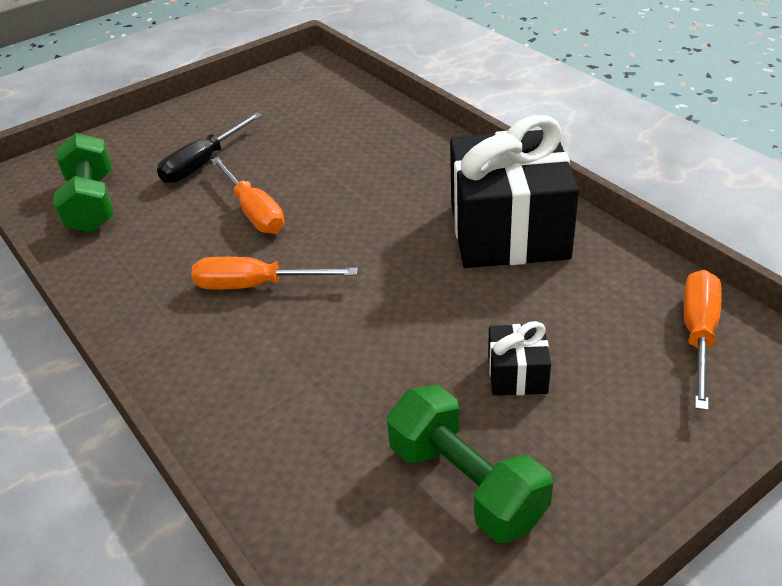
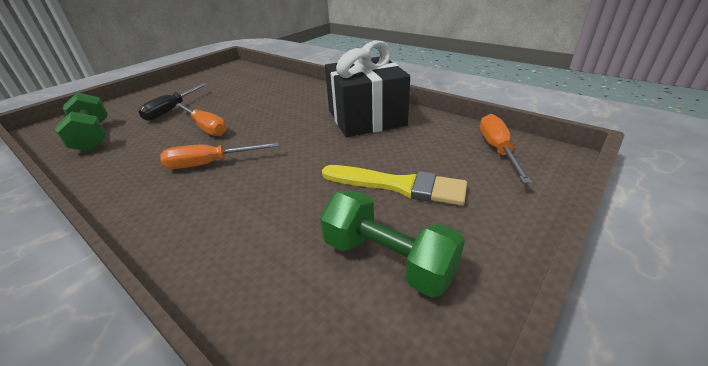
camera: 15 degrees left, 5 degrees down
(517, 374) = (398, 185): black gift -> yellow brush

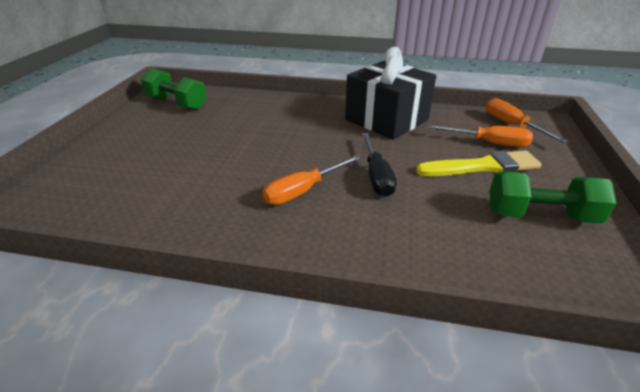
camera: 30 degrees left, 0 degrees up
(93, 137) = (109, 201): green dumbbell -> green dumbbell (176, 103)
(172, 110) = (167, 151): black screwdriver -> black screwdriver (376, 176)
(206, 128) = (242, 160): orange screwdriver -> orange screwdriver (489, 143)

